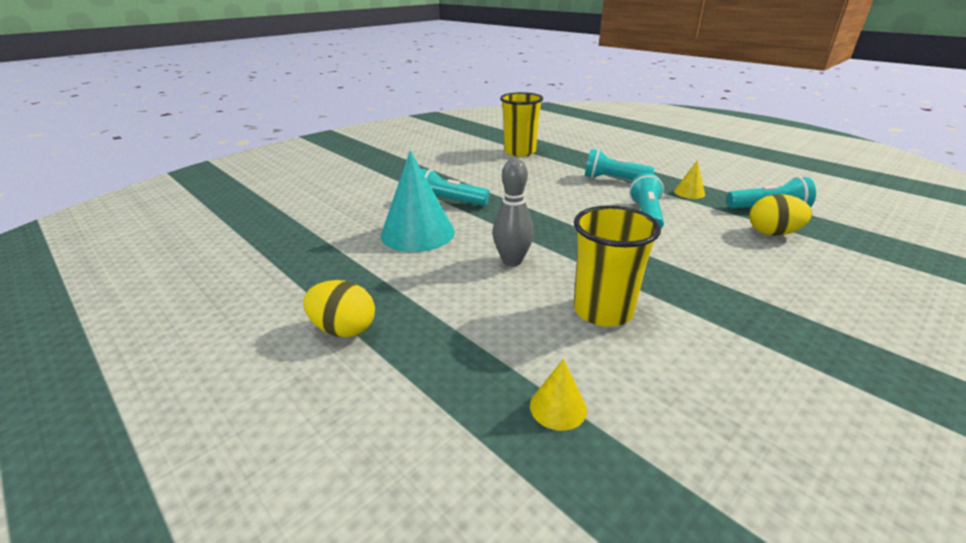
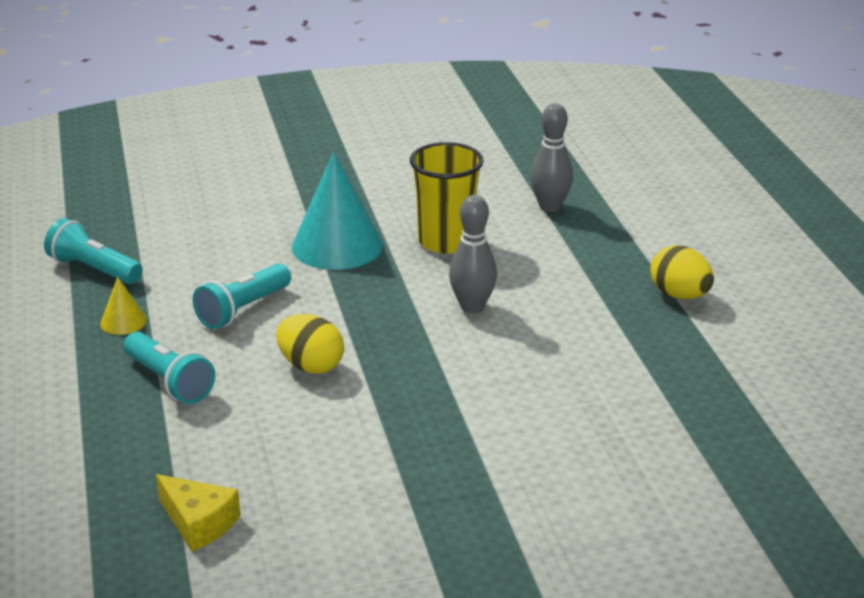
camera: 150 degrees left, 0 degrees up
(417, 233) = (548, 379): turquoise cone -> turquoise cone (337, 246)
(449, 202) = (462, 423): turquoise flashlight -> none
(519, 152) = (199, 523): yellow cup -> yellow cheese
(558, 407) = (550, 206): yellow cone -> grey bowling pin
(772, 233) = (162, 246): yellow egg -> yellow egg (311, 366)

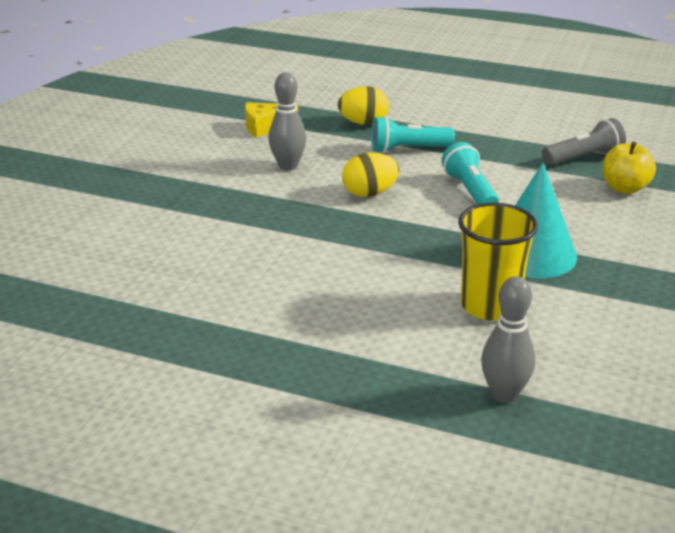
camera: 125 degrees right, 0 degrees up
(94, 269) = (584, 158): turquoise flashlight -> grey flashlight
(123, 321) = (498, 152): yellow cone -> none
(151, 234) = (624, 188): none -> yellow apple
(472, 307) = (370, 277): grey bowling pin -> grey bowling pin (288, 166)
(679, 295) = (263, 388): yellow egg -> yellow egg (363, 123)

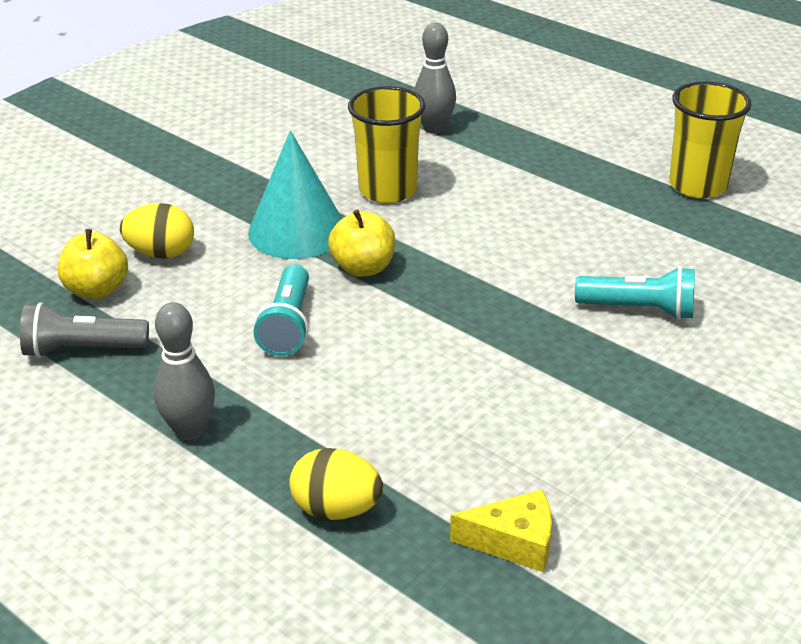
camera: 160 degrees left, 5 degrees up
(179, 375) = (698, 185): none -> yellow cup
(288, 166) = (510, 429): grey bowling pin -> grey bowling pin (190, 430)
(369, 193) = (419, 349): yellow egg -> yellow egg (161, 253)
(408, 149) = (309, 424): turquoise flashlight -> turquoise flashlight (639, 310)
(452, 236) = (363, 268): none -> yellow apple

